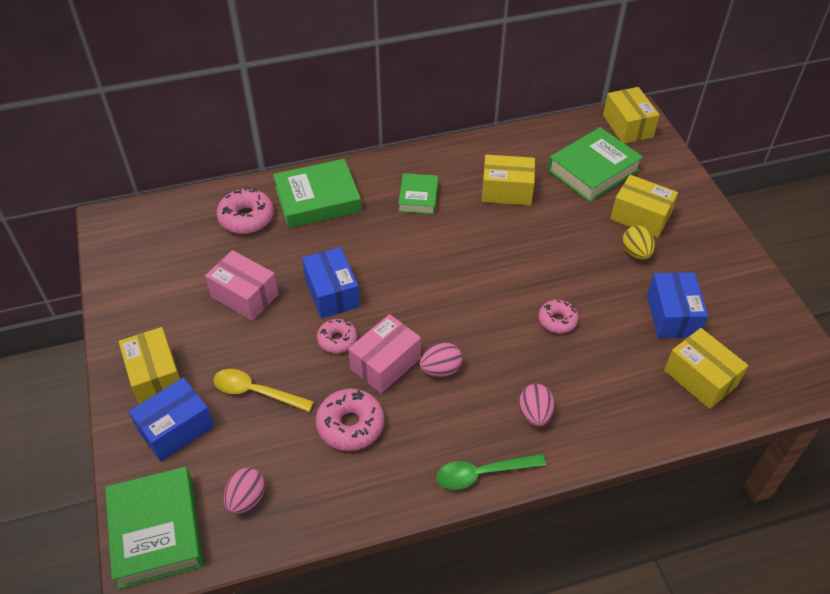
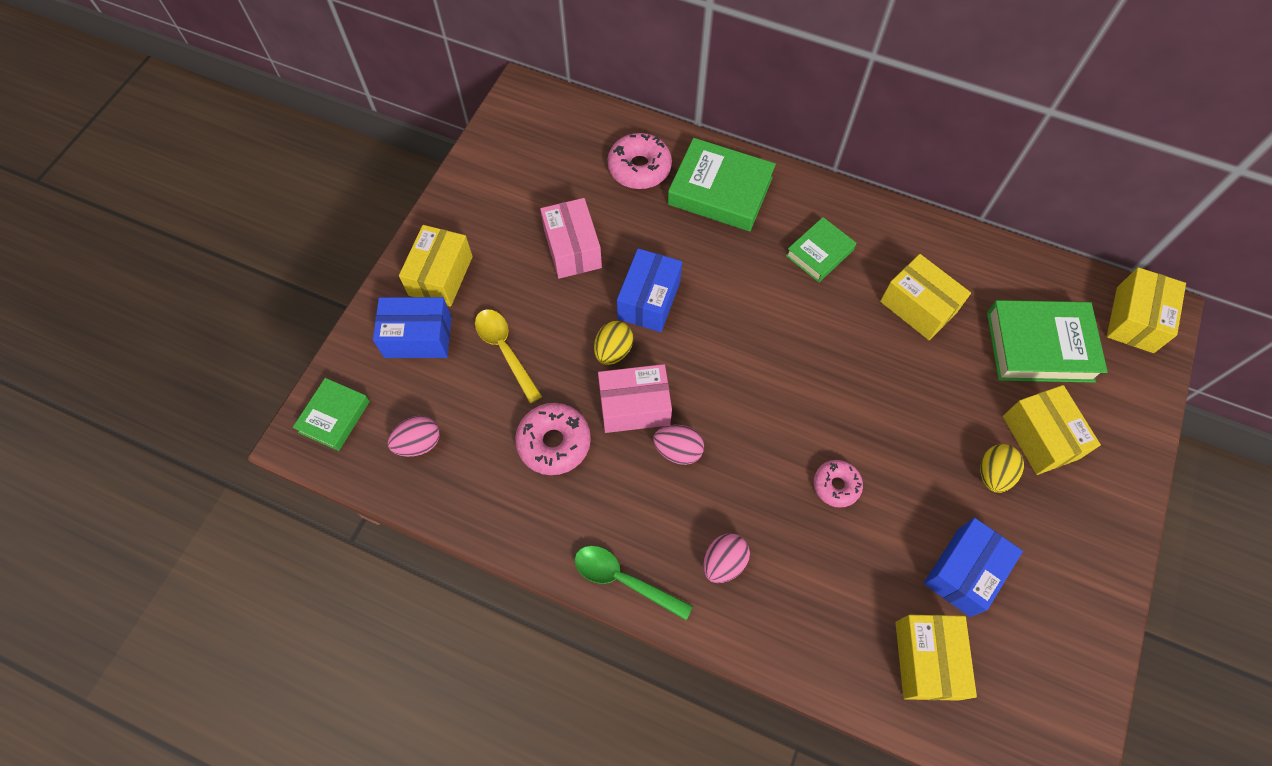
camera: 40 degrees right, 15 degrees up
(156, 531) = (334, 416): green book -> green book, size x0.59
(337, 340) = (613, 351): pink donut -> yellow egg

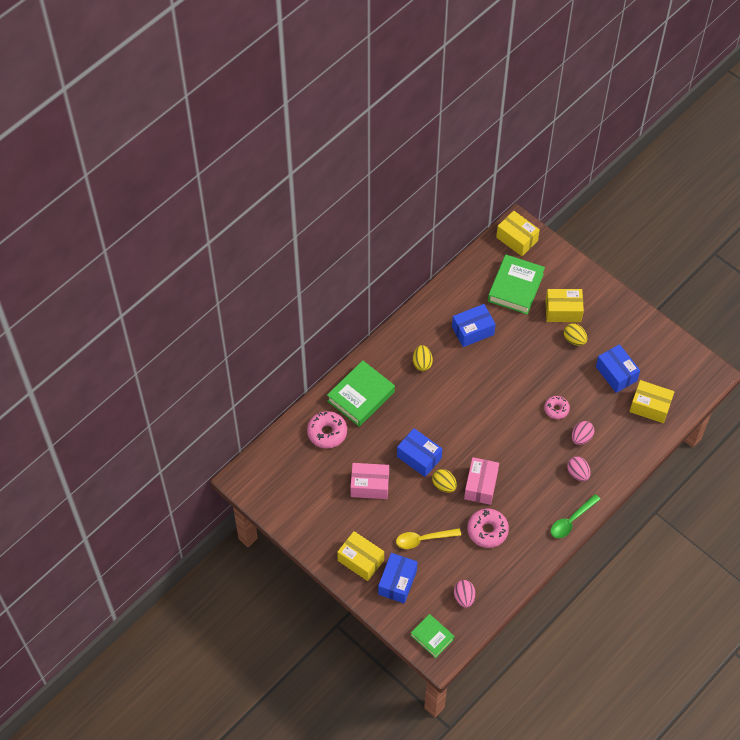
camera: 70 degrees left, 5 degrees down
(678, 450) = (513, 473): pink egg -> pink egg (581, 437)
(819, 253) = (422, 363): green book -> yellow egg
(918, 306) = (473, 331): yellow box -> blue box

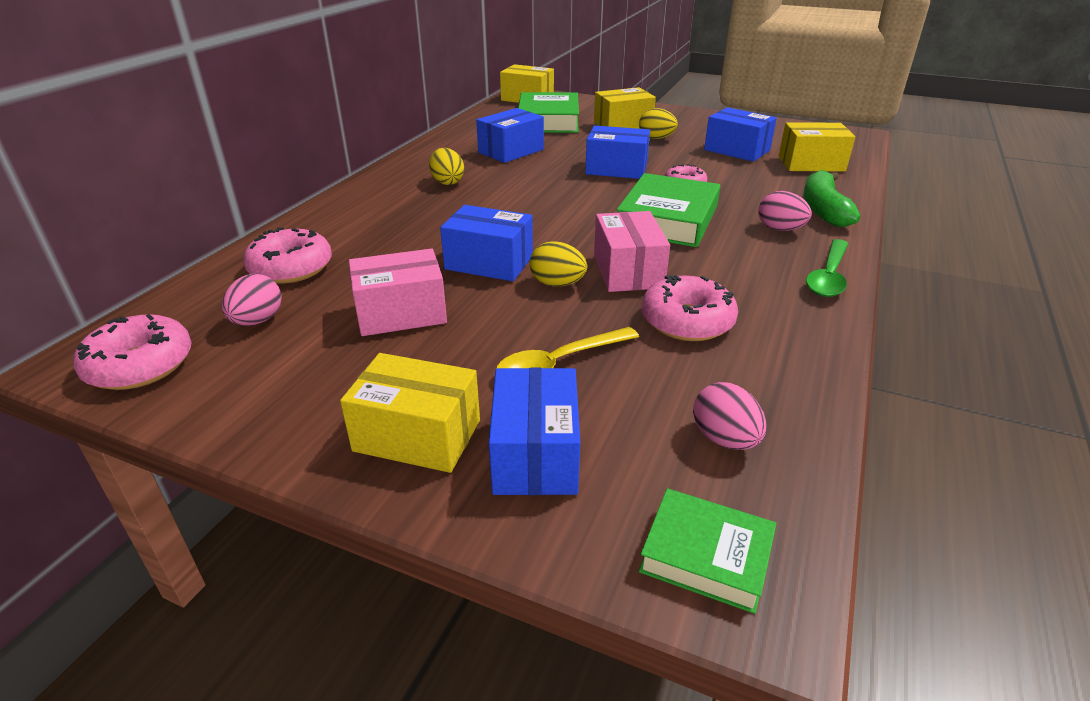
camera: 20 degrees left, 25 degrees down
(265, 488) = (140, 365): none -> pink donut
(361, 396) = (351, 223): green book -> green book (667, 219)
(526, 376) = (616, 169): none -> blue box
(581, 437) = (747, 199): pink egg -> pink egg (257, 321)
(615, 461) = (823, 209): none -> green banana

